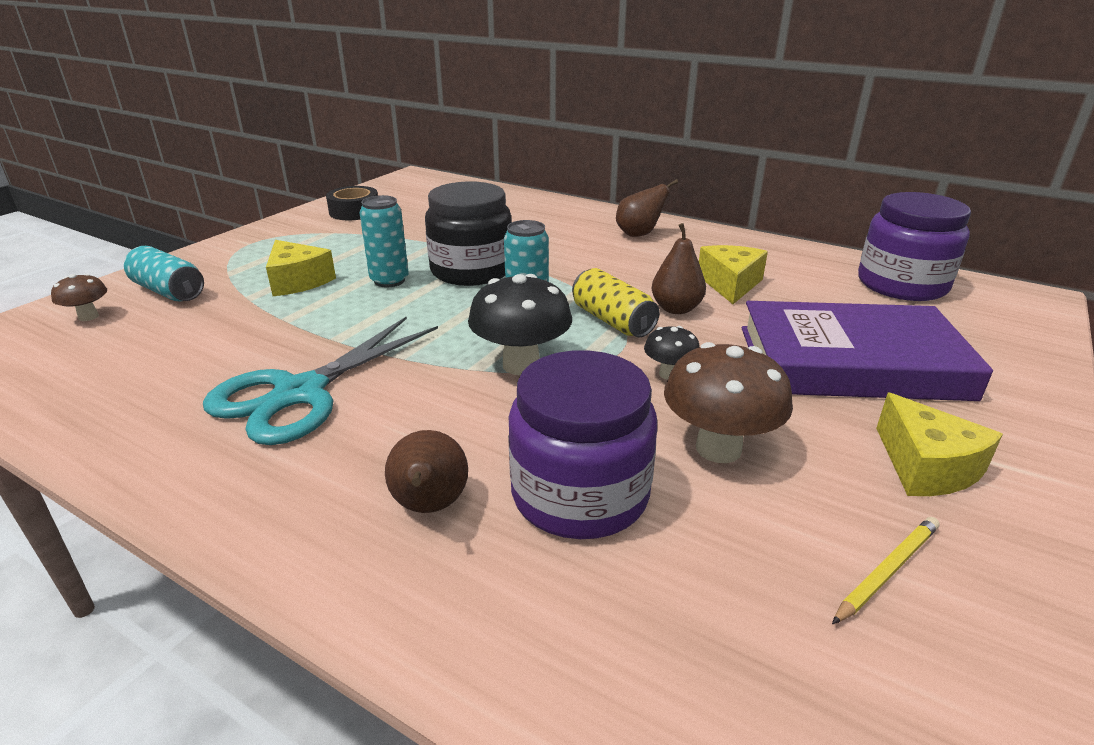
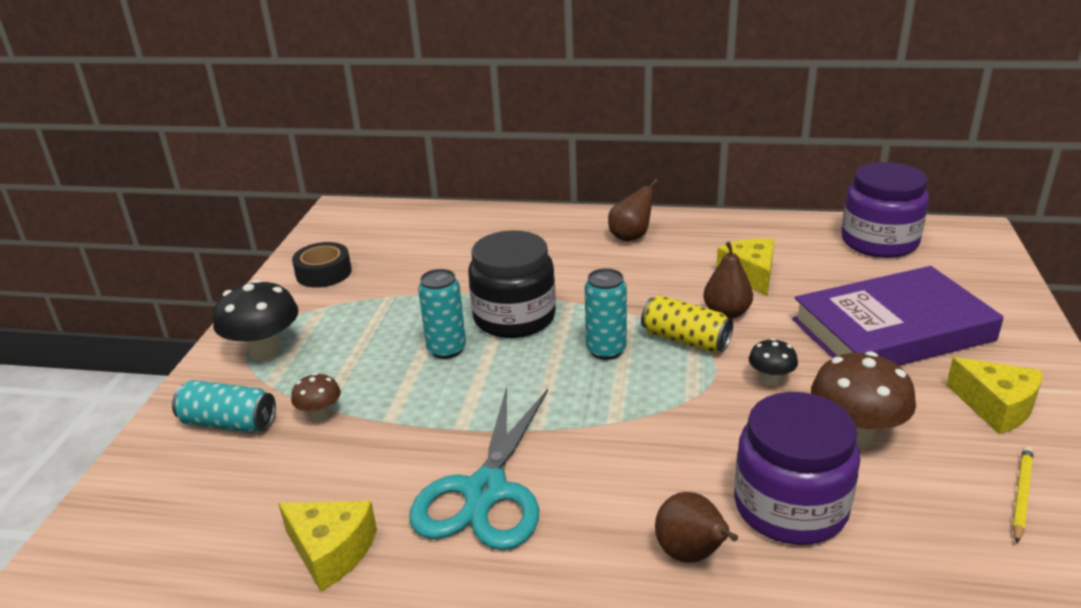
camera: 20 degrees left, 0 degrees up
(88, 317) = (174, 476): brown mushroom -> brown mushroom (320, 415)
(298, 281) = (354, 374): yellow cheese -> yellow cheese (331, 551)
(521, 365) = (648, 406): black mushroom -> black mushroom (265, 352)

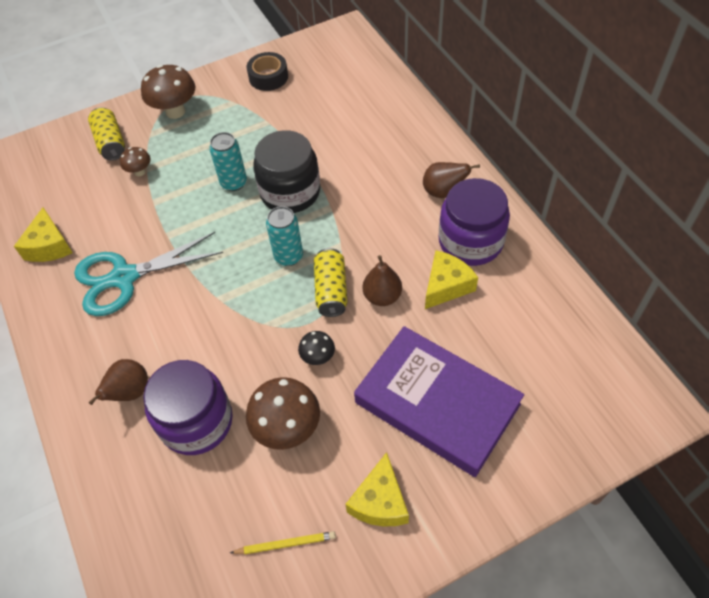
camera: 55 degrees right, 25 degrees up
(229, 423) = (111, 142): turquoise can -> yellow can
(265, 352) = (175, 111): black mushroom -> brown mushroom
(879, 242) = (574, 345): purple jar -> purple jar (470, 241)

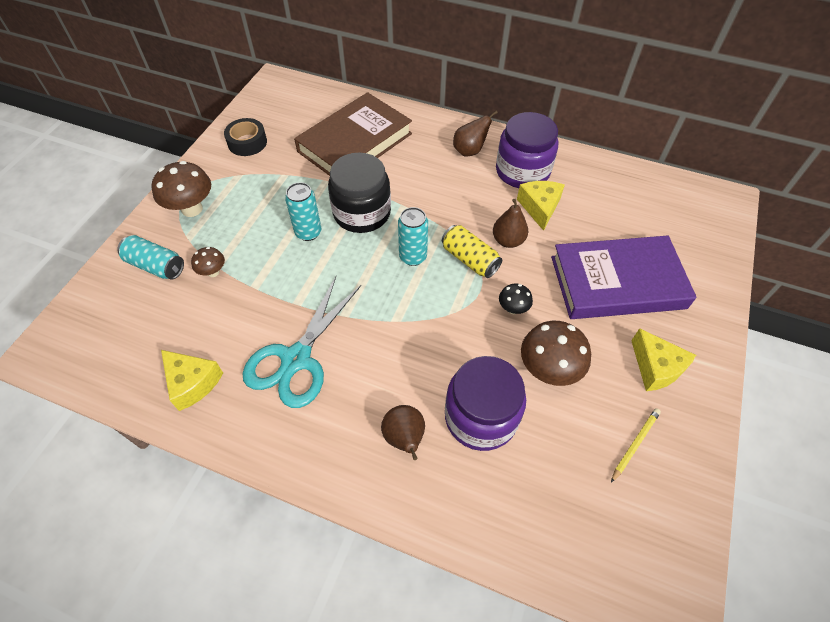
camera: 45 degrees left, 0 degrees up
(111, 142) = (156, 266): yellow can -> turquoise can
(351, 125) = (355, 143): none -> brown book

